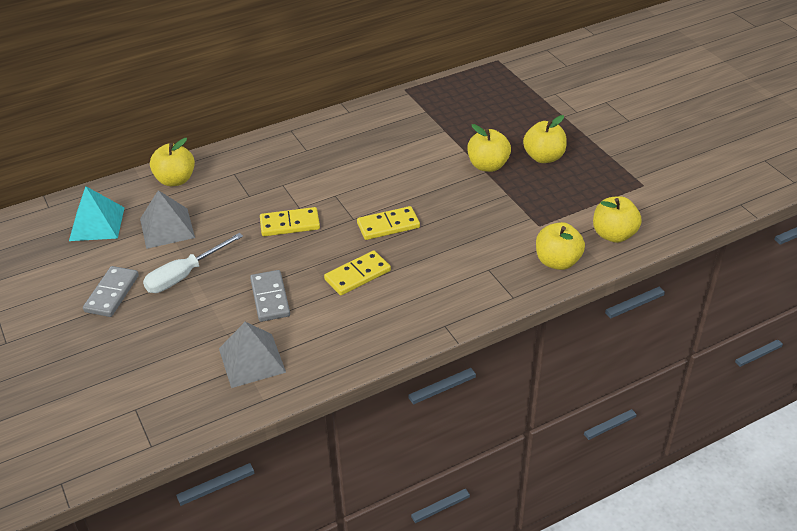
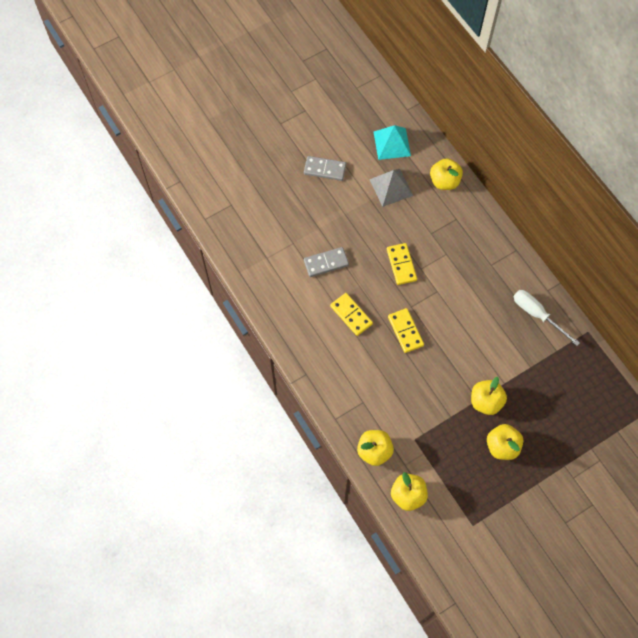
camera: 85 degrees right, 25 degrees up
(184, 275) = (344, 208): white screwdriver -> white screwdriver (537, 314)
(252, 360) = (271, 261): grey pyramid -> none

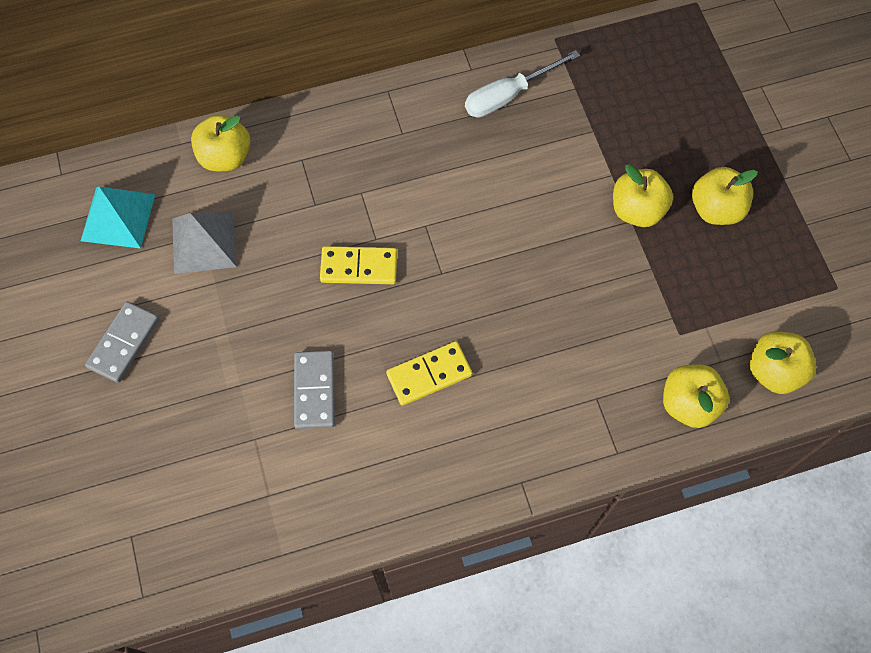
camera: 75 degrees left, 0 degrees up
(405, 331) = (484, 295): yellow domino -> none

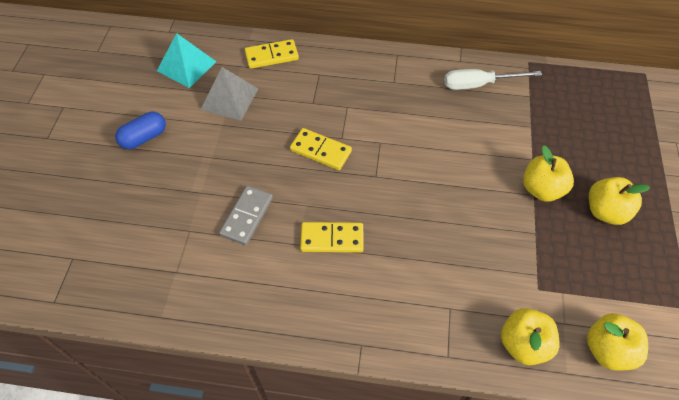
camera: 25 degrees right, 10 degrees down
(123, 343) = (144, 138): grey domino -> blue capsule
(225, 157) = (272, 56): yellow apple -> yellow domino

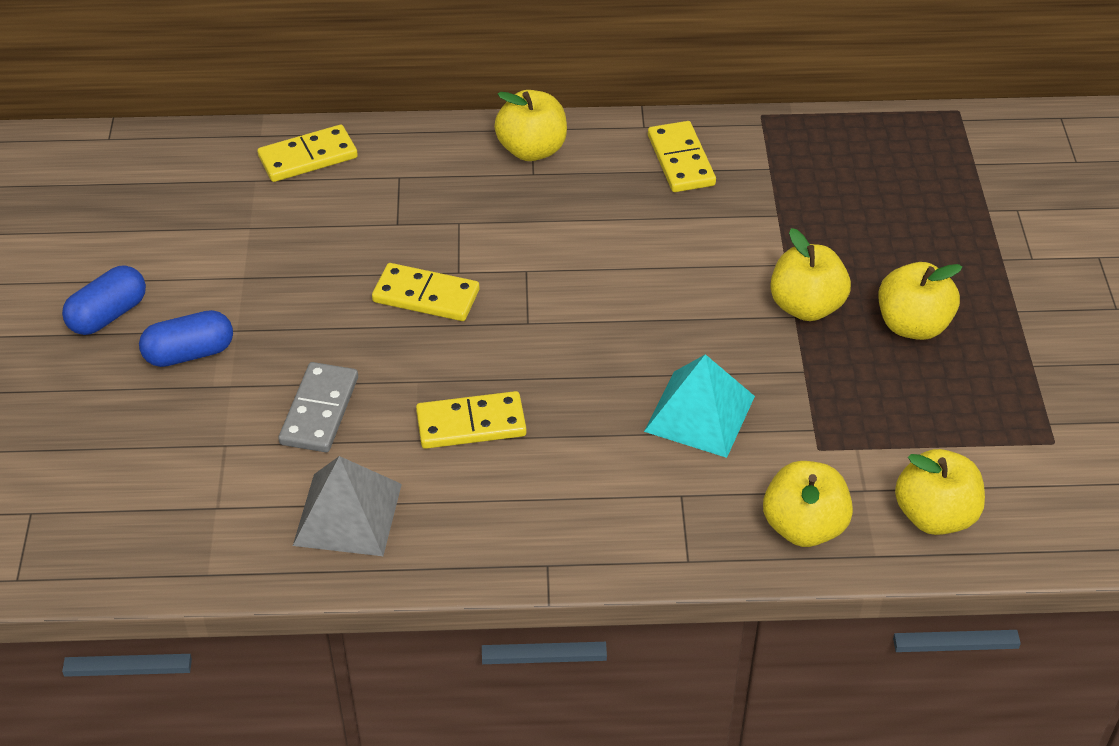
camera: 10 degrees left, 10 degrees down
(182, 168) = (189, 353): none -> blue capsule
(186, 66) = (156, 191): turquoise pyramid -> turquoise pyramid (700, 413)
(229, 99) = (247, 235): grey pyramid -> grey pyramid (348, 514)
(395, 67) = (532, 150): none -> yellow apple
(479, 84) = (680, 160): white screwdriver -> yellow domino

